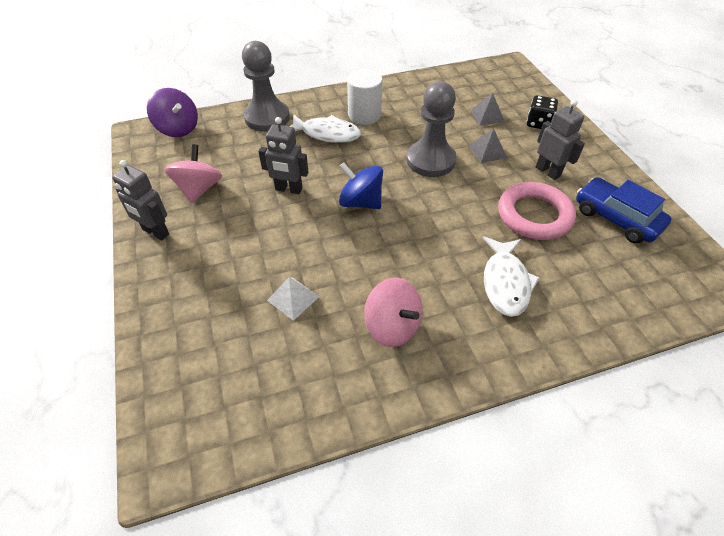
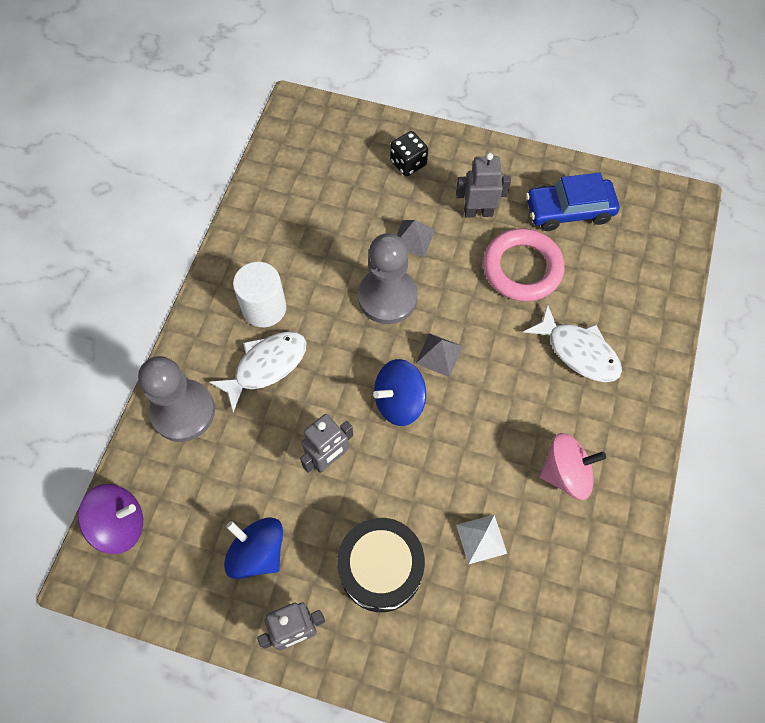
camera: 55 degrees left, 15 degrees up
(199, 189) = (257, 552): pink spinning top -> blue spinning top
(228, 252) = (381, 569): none -> black drum
(487, 115) = (361, 196): grey pyramid -> grey pyramid (439, 354)

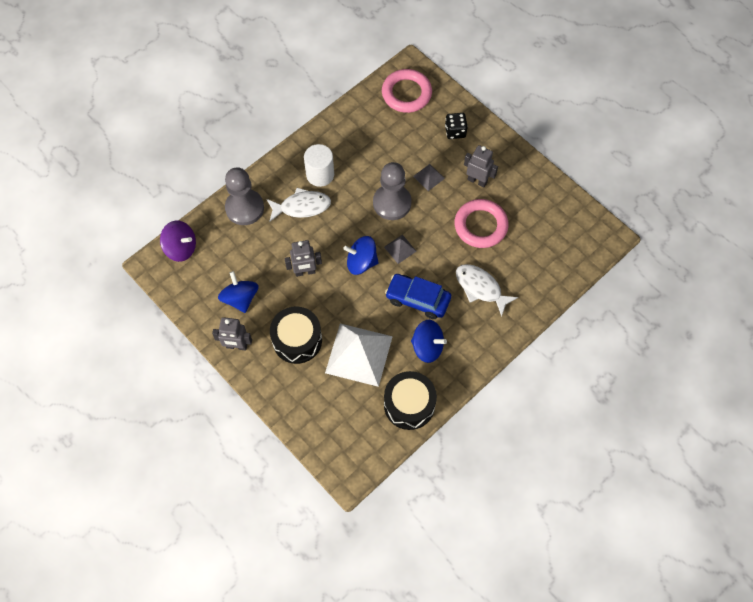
camera: 30 degrees right, 0 degrees up
(313, 144) = (406, 93): none -> pink ring
(481, 539) = (358, 354): white pyramid -> white pyramid, size x2.23
(566, 473) = (427, 347): pink spinning top -> blue spinning top
(569, 210) = (533, 206): blue car -> blue car (418, 299)
(578, 351) = (480, 288): white fish -> white fish turned 150 degrees clockwise
(598, 573) = (409, 405): none -> black drum

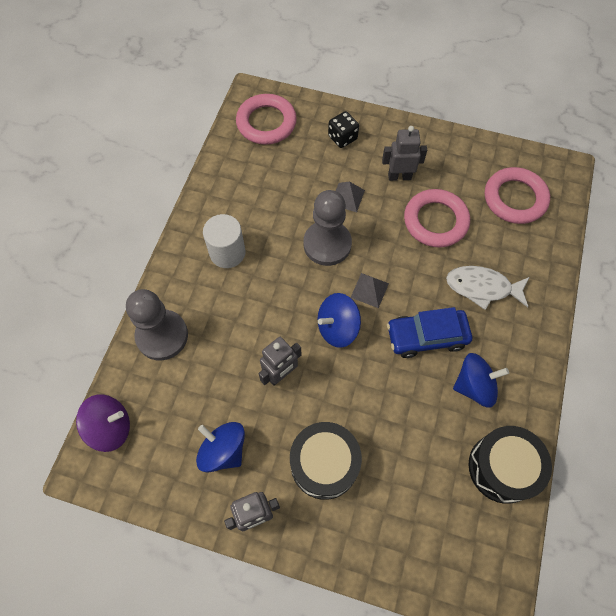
camera: 30 degrees left, 0 degrees up
(302, 207) = (229, 299): white fish -> none
(358, 354) = (406, 439): white pyramid -> none
(552, 239) = (515, 198): none -> pink ring

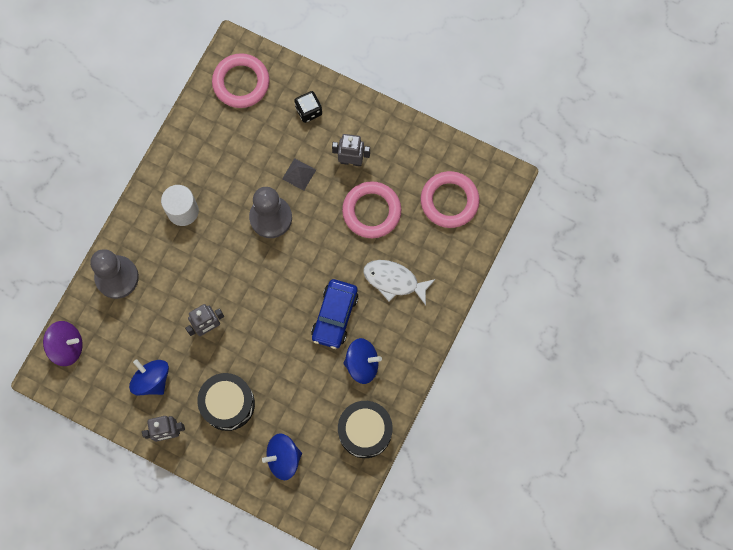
camera: 10 degrees right, 10 degrees up
(337, 328) = (262, 295): blue spinning top -> blue spinning top (283, 458)
(369, 290) = (297, 266): grey pyramid -> none
(427, 336) = (335, 316): blue car -> blue car turned 75 degrees counterclockwise

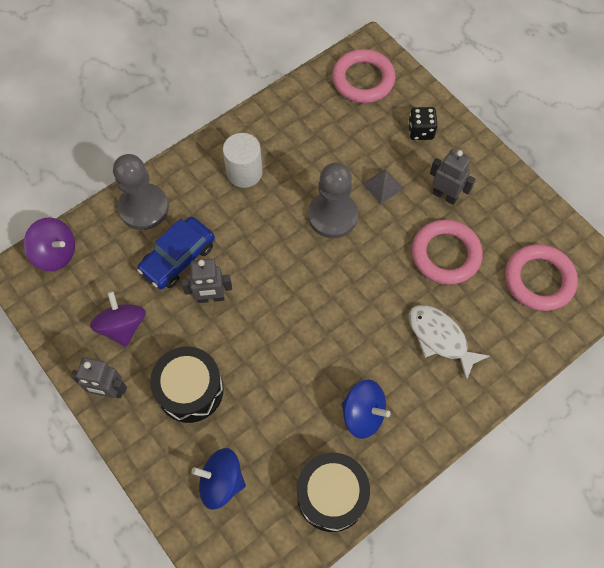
camera: 25 degrees right, 10 degrees down
(152, 380) = (123, 326): blue spinning top -> purple spinning top
(335, 316) = (355, 347): blue car -> blue car (178, 258)

